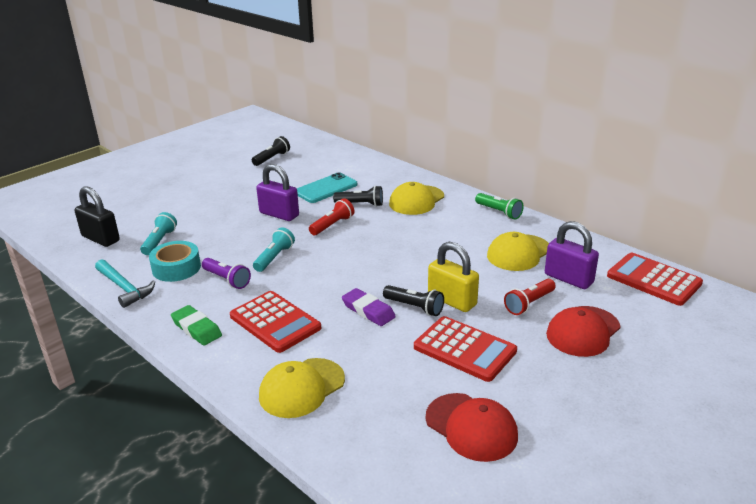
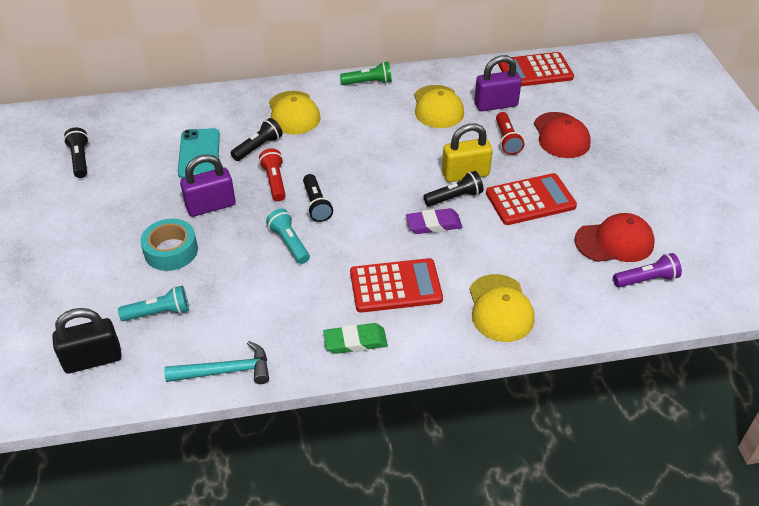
camera: 55 degrees left, 15 degrees up
(159, 241) = (159, 312): turquoise flashlight -> turquoise flashlight turned 120 degrees clockwise
(176, 268) = (230, 318): turquoise tape -> turquoise tape (171, 251)
(227, 280) = (293, 290): purple flashlight -> purple flashlight (646, 279)
(328, 251) = (316, 205): none -> black flashlight

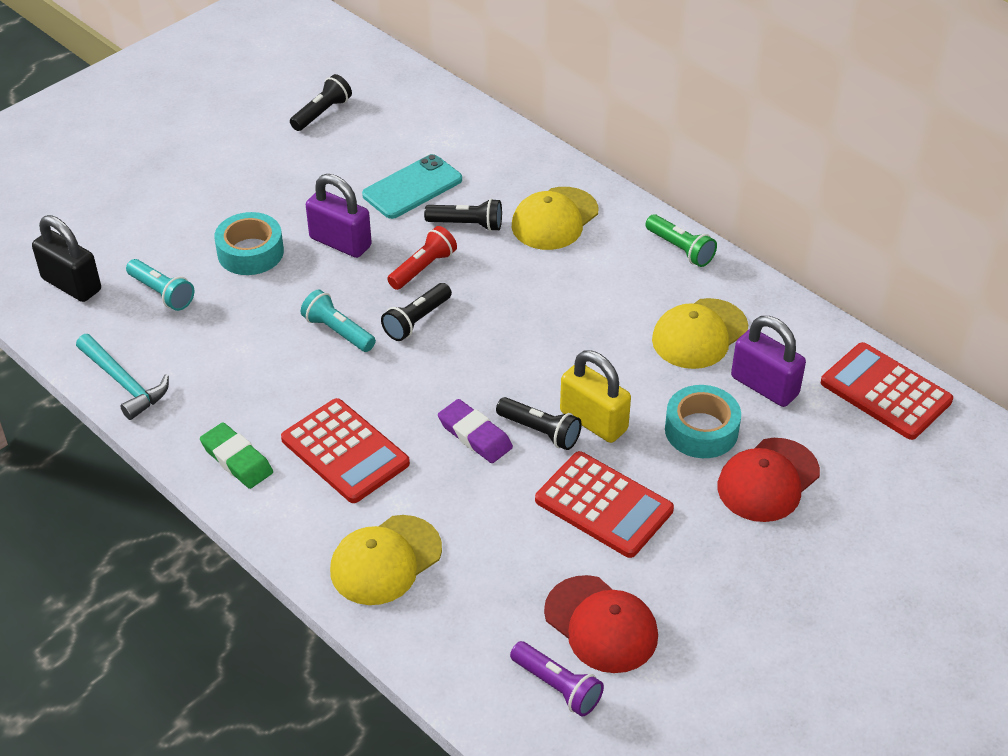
camera: 55 degrees right, 0 degrees up
(289, 243) = (338, 331): turquoise flashlight -> turquoise flashlight turned 75 degrees counterclockwise
(507, 140) = (701, 430): red flashlight -> turquoise tape

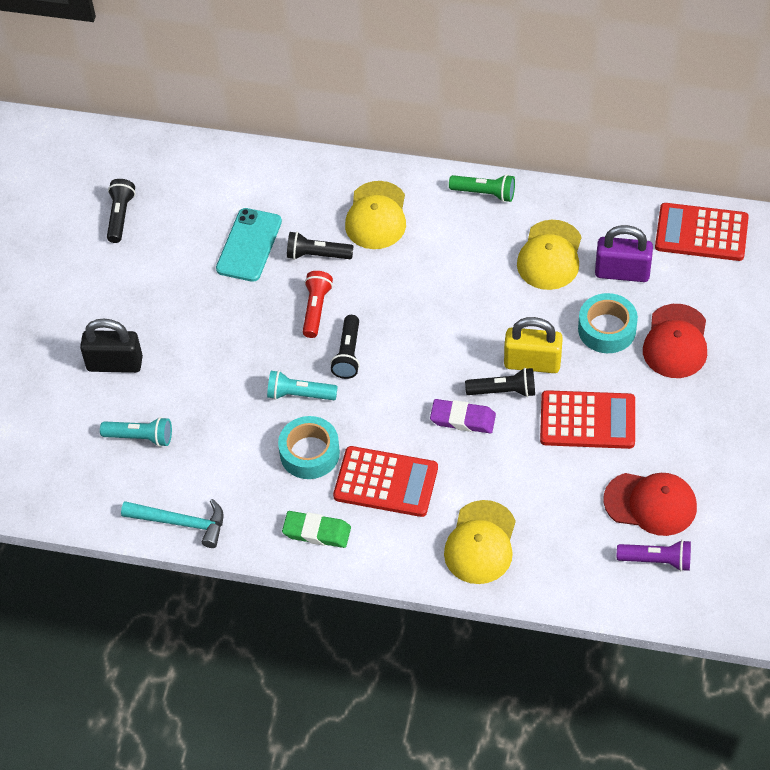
camera: 30 degrees left, 10 degrees up
(71, 284) = (64, 469): black padlock -> black padlock (115, 363)
(250, 252) = (176, 367): turquoise tape -> turquoise tape (309, 453)
(340, 242) = (236, 321): purple padlock -> none
(467, 224) = (317, 255): black flashlight -> black flashlight turned 150 degrees counterclockwise

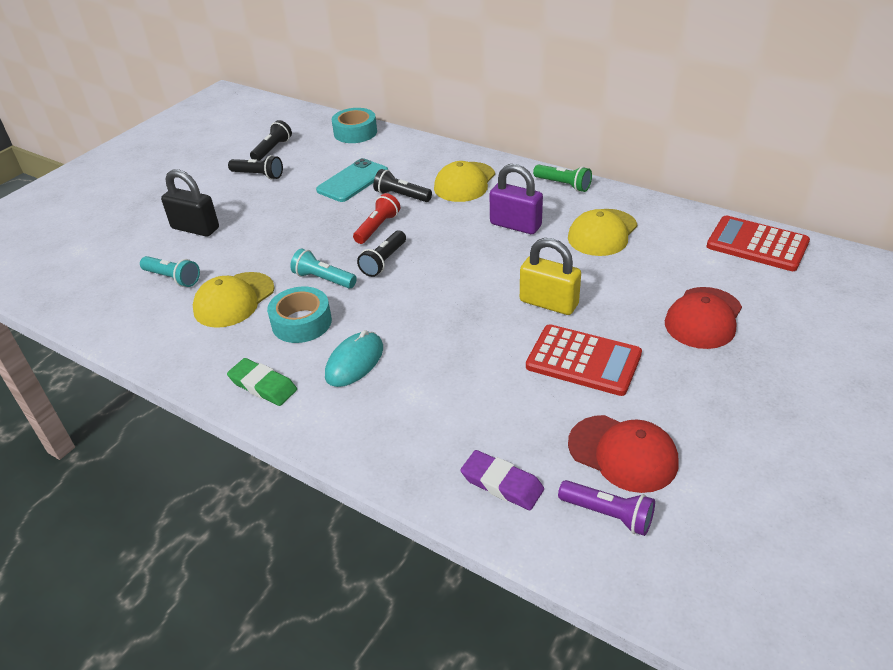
camera: 20 degrees right, 15 degrees down
(181, 523) = (152, 346): turquoise hammer -> none
(386, 482) = (354, 362): red calculator -> turquoise mouse
(463, 419) = (458, 330): purple eraser -> purple eraser (502, 483)
(480, 543) = (416, 440): yellow cap -> yellow cap (234, 300)
(504, 391) = (510, 318): black flashlight -> black flashlight (258, 175)
(607, 329) = (635, 294): turquoise tape -> turquoise tape (355, 132)
(622, 272) = (667, 256): purple padlock -> purple padlock (515, 225)

